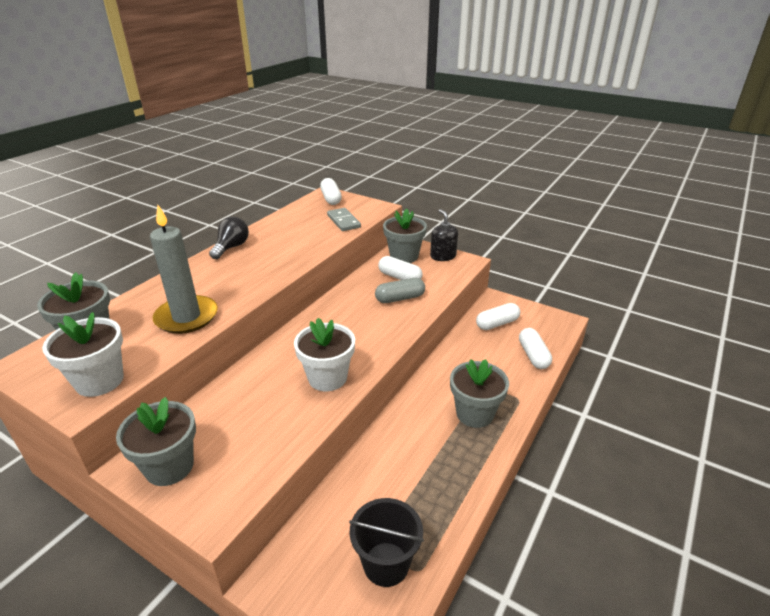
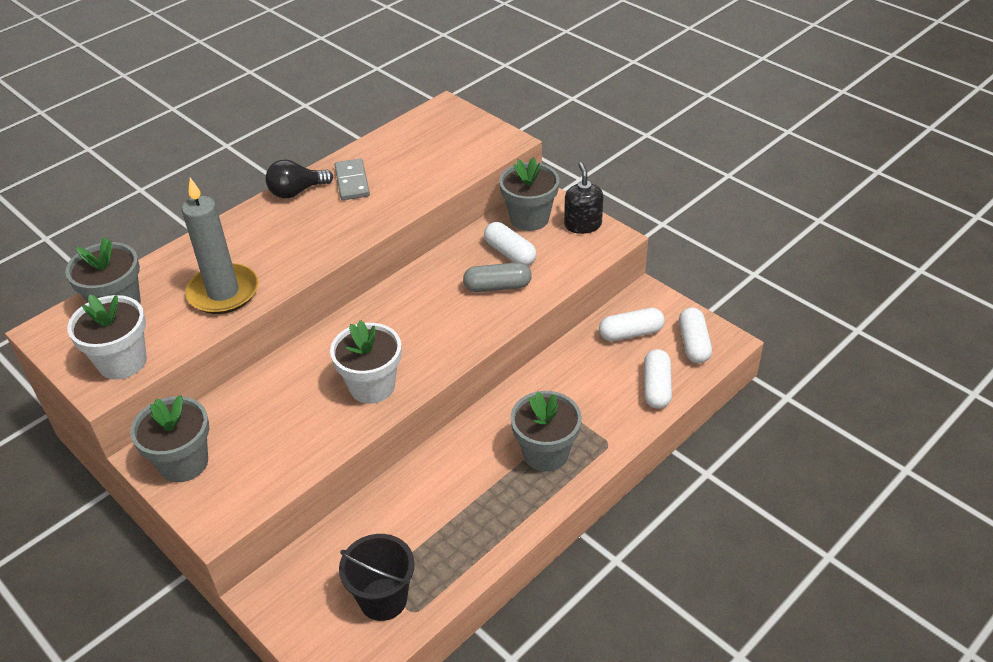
camera: 15 degrees right, 10 degrees up
(231, 247) = (296, 192): black light bulb -> black light bulb turned 150 degrees counterclockwise
(331, 199) = (448, 118): white capsule -> white capsule (693, 344)
(343, 221) = (450, 163): grey domino -> grey domino (352, 182)

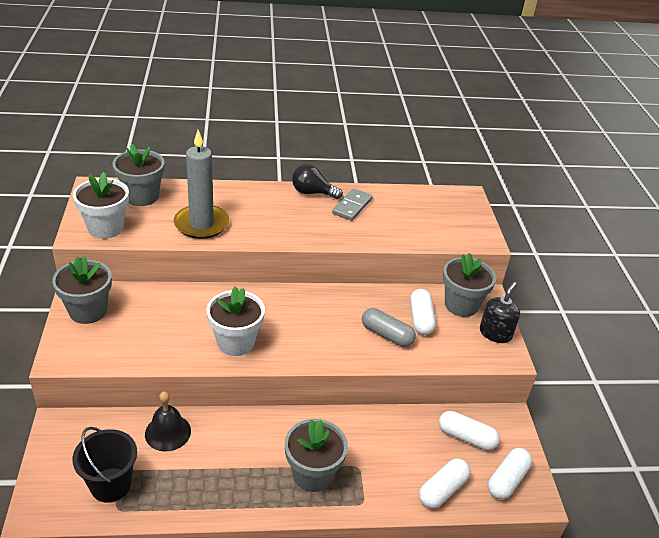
camera: 35 degrees right, 5 degrees down
(380, 518) = (168, 432): none -> black bell

